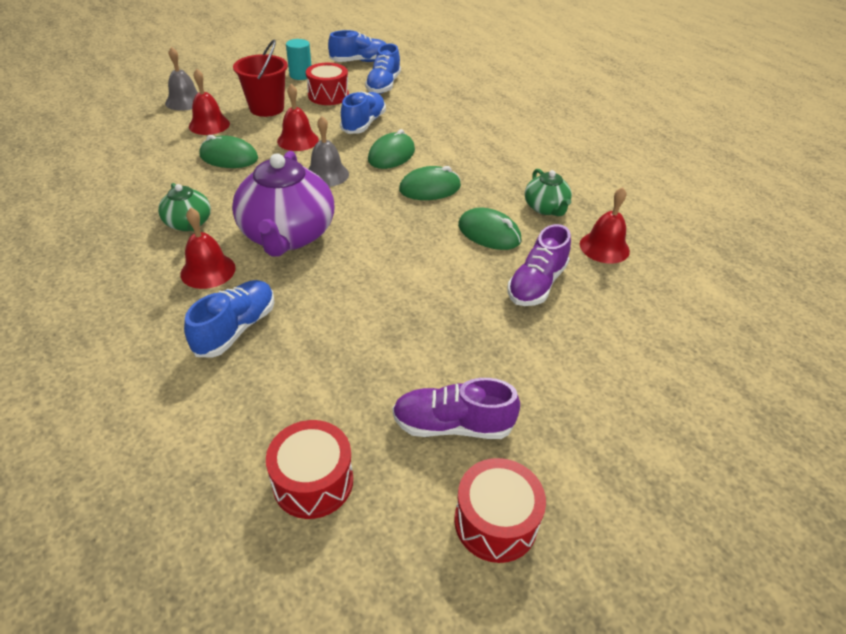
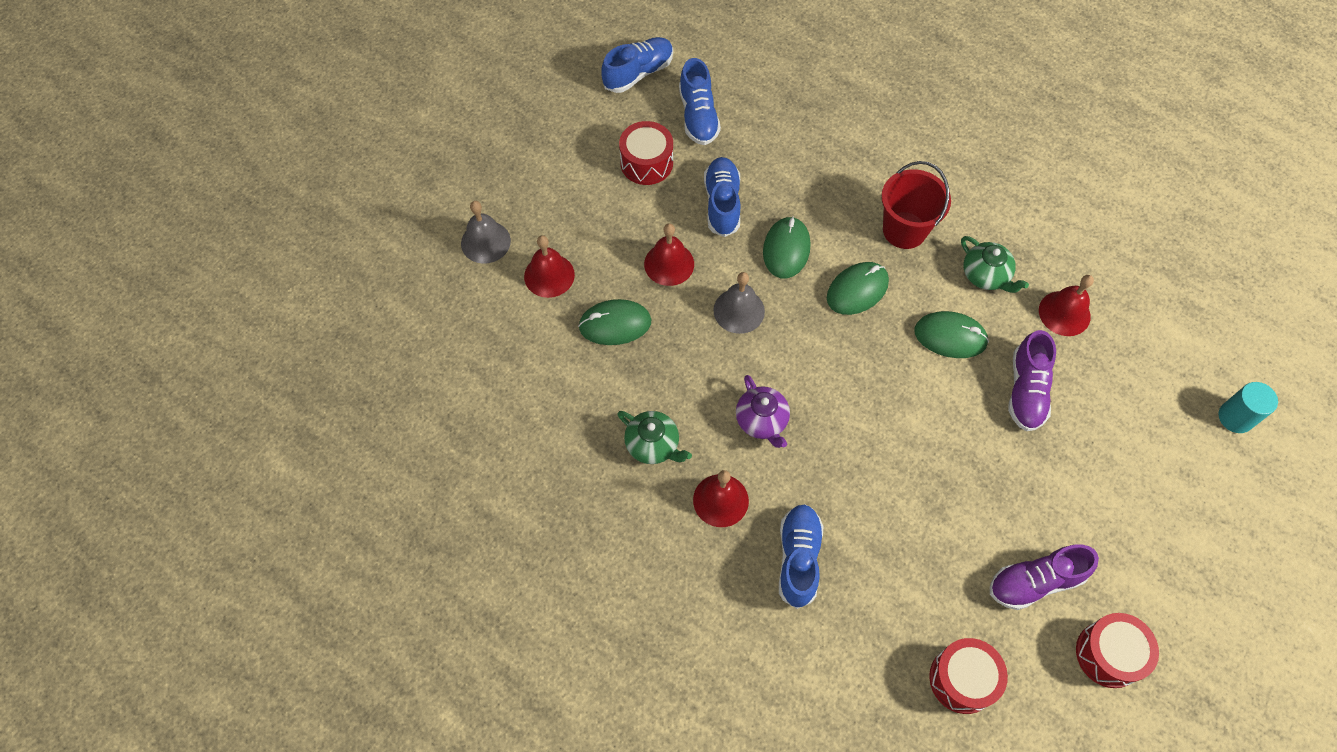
camera: 20 degrees left, 20 degrees up
(267, 108) = (592, 217): red bucket -> red bucket (904, 230)
(287, 235) = (762, 421): purple teapot -> purple teapot, size x0.51
(301, 75) = (585, 132): turquoise cylinder -> turquoise cylinder (1235, 417)

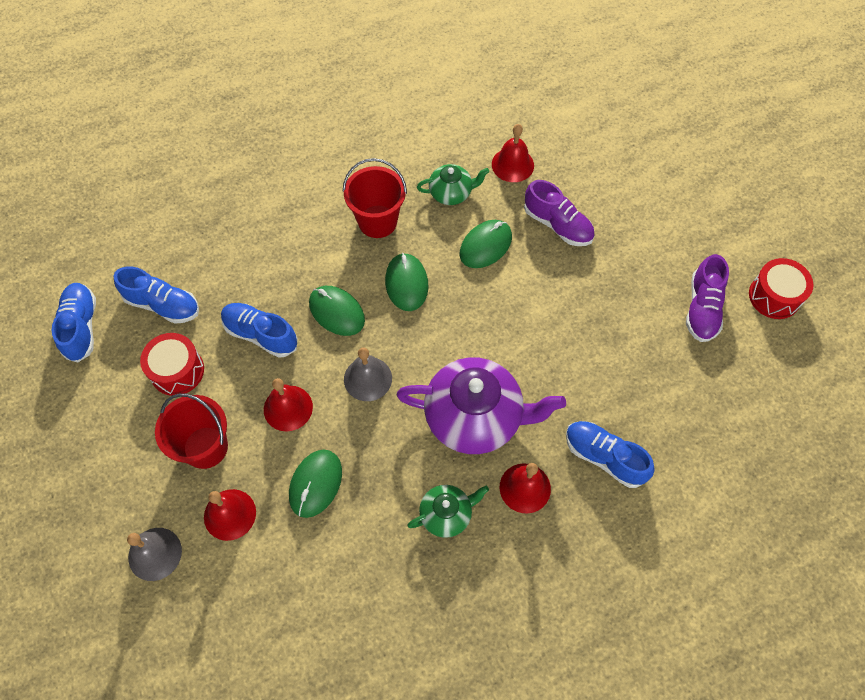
camera: 60 degrees left, 0 degrees up
(594, 223) = (205, 447): none -> red bucket
(762, 421) = (475, 417): purple teapot -> purple teapot, size x1.96
(962, 679) = (750, 398): red drum -> none
(1235, 417) = (648, 119): turquoise cylinder -> none

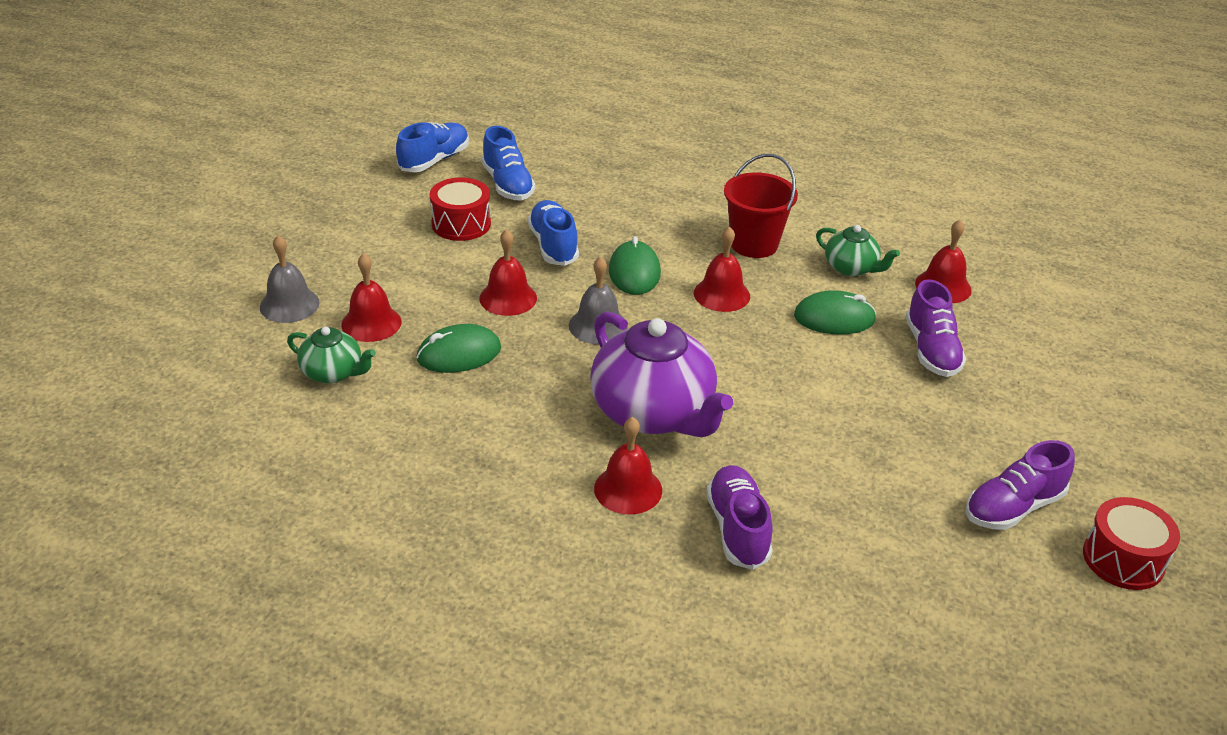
camera: 45 degrees right, 25 degrees down
(205, 447) = (414, 276): red bucket -> none
(406, 283) = (721, 294): green mouse -> red bell
(446, 514) = (532, 451): green teapot -> green teapot (333, 373)
(604, 457) = (737, 529): blue shoe -> purple shoe

